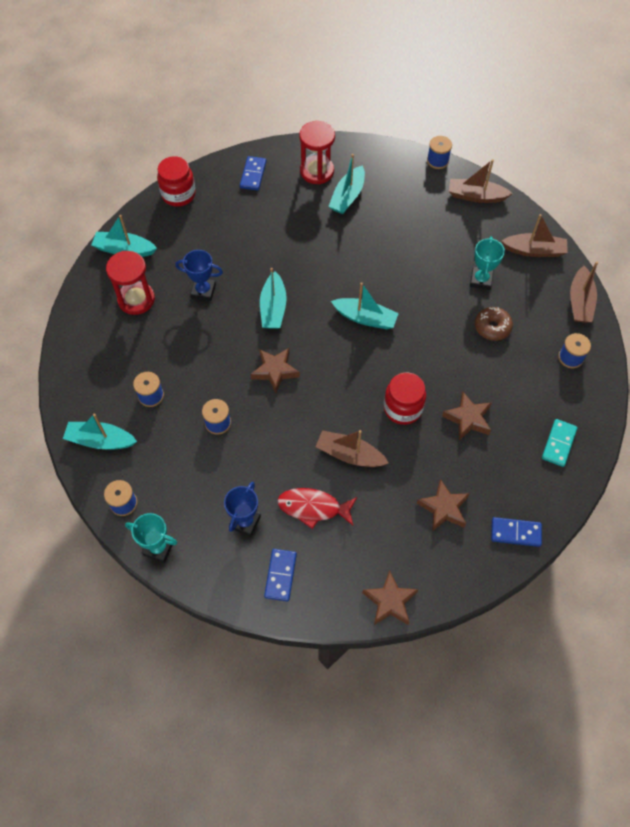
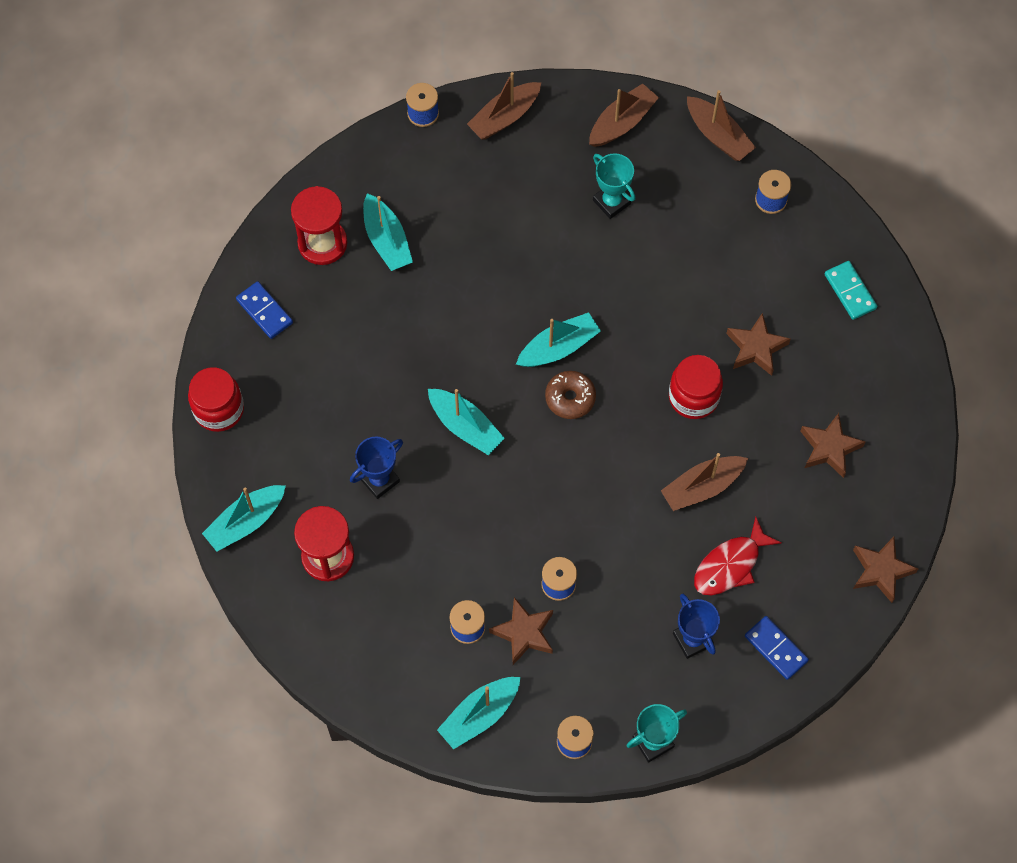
camera: 50 degrees left, 5 degrees up
(275, 371) = (545, 483): brown star -> brown star (524, 633)
(492, 327) = (675, 239): brown donut -> brown donut (570, 398)
(515, 533) = (905, 406): blue domino -> none

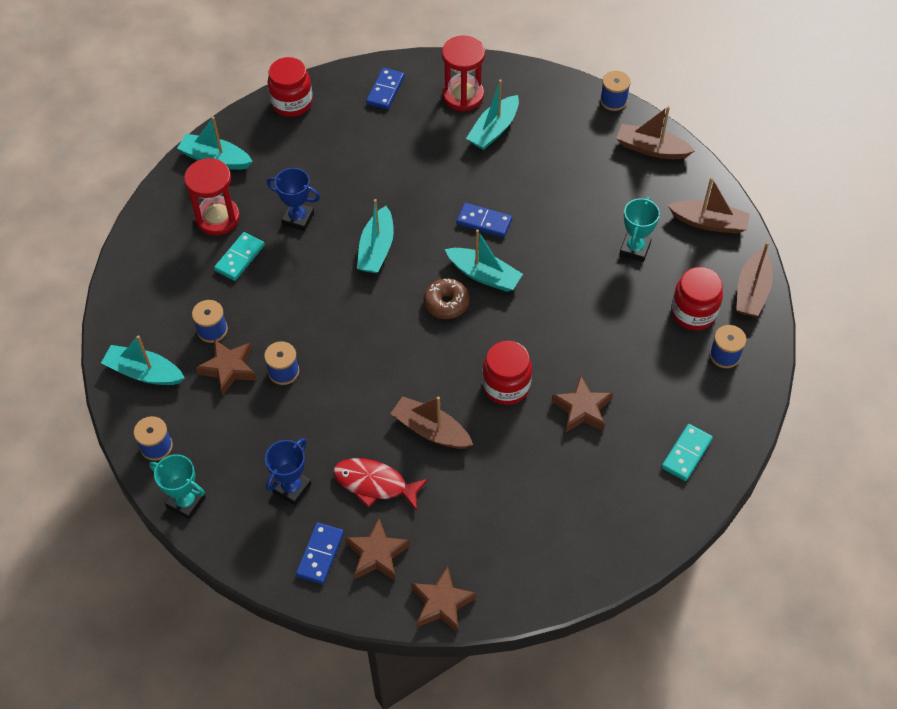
camera: 60 degrees right, 10 degrees down
(393, 559) = (239, 258): none -> turquoise domino
(495, 312) = (484, 222): none -> blue domino
(711, 197) = (693, 312): none -> red jar
(829, 448) = (529, 507): brown star -> brown star (377, 554)

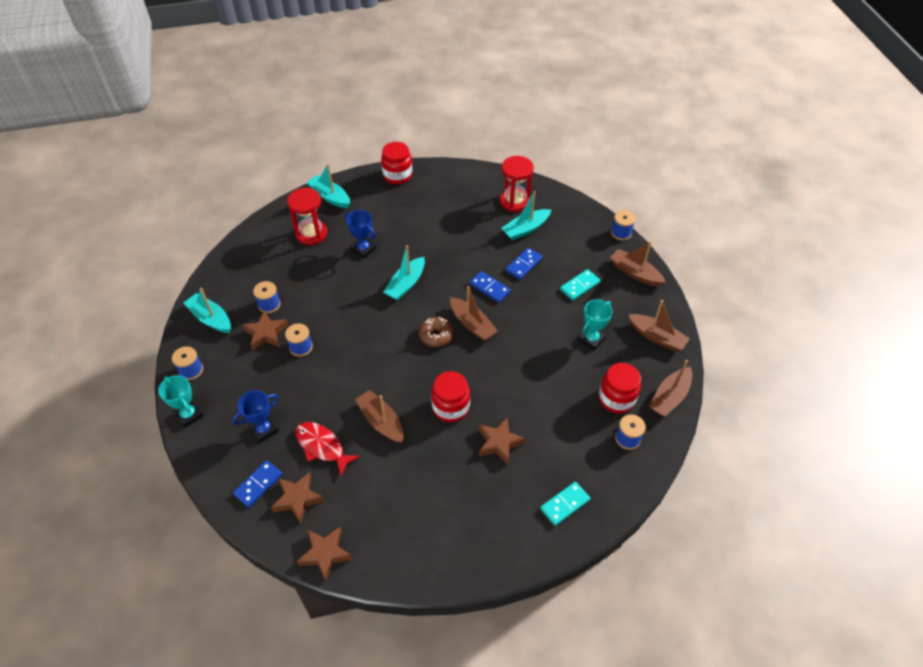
camera: 20 degrees right, 5 degrees down
(239, 258) = (312, 263): turquoise domino -> turquoise domino (579, 286)
(385, 90) = (463, 184): blue domino -> blue domino (524, 265)
(484, 275) = (472, 324): turquoise boat -> brown boat

